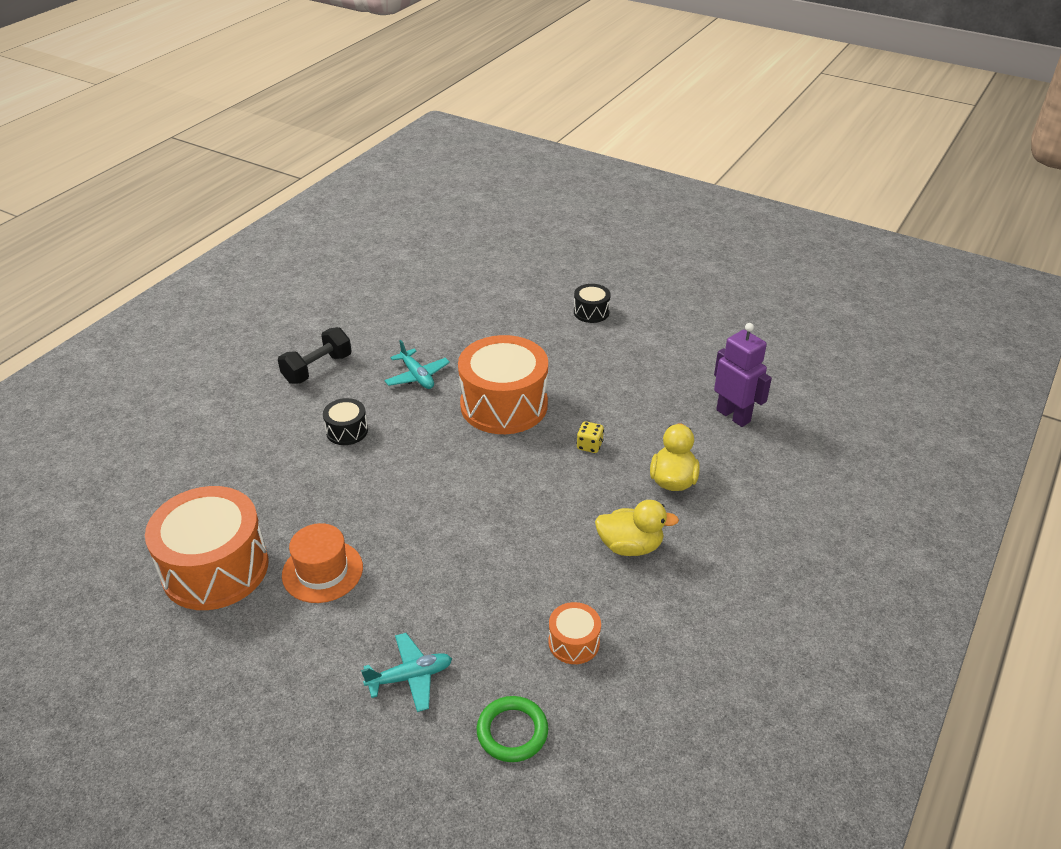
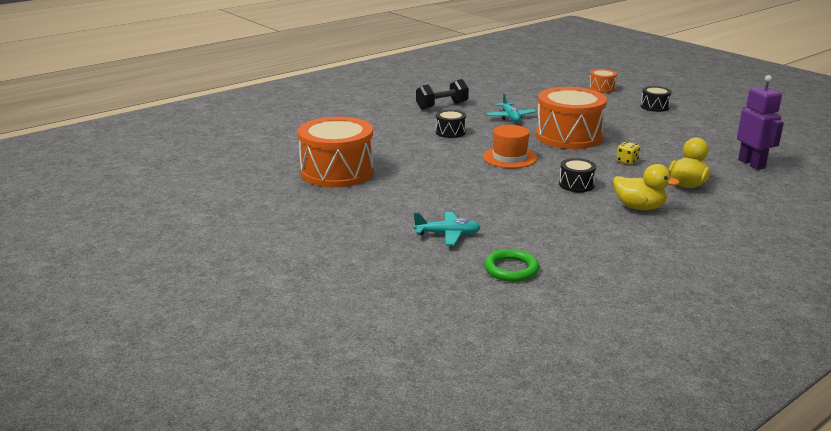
camera: 20 degrees right, 15 degrees down
(322, 571) = (407, 183): orange hat -> orange hat (509, 157)
(542, 515) = (576, 185): none -> black drum
(574, 642) = (575, 240): orange drum -> orange drum (602, 88)

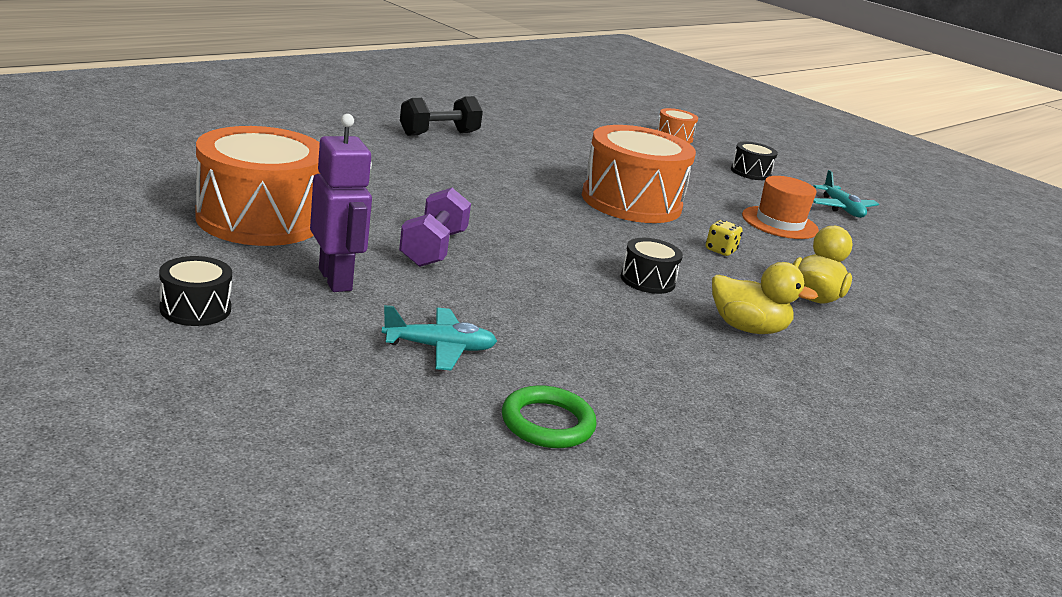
camera: 10 degrees left, 0 degrees up
(441, 179) = (433, 249): none -> purple dumbbell
(450, 132) = (450, 175): black drum -> black drum (195, 309)
(509, 157) = (542, 225): orange hat -> orange hat (779, 223)
(510, 117) = (543, 163): turquoise plane -> turquoise plane (841, 208)
(751, 164) = (900, 273): purple robot -> purple robot (336, 280)

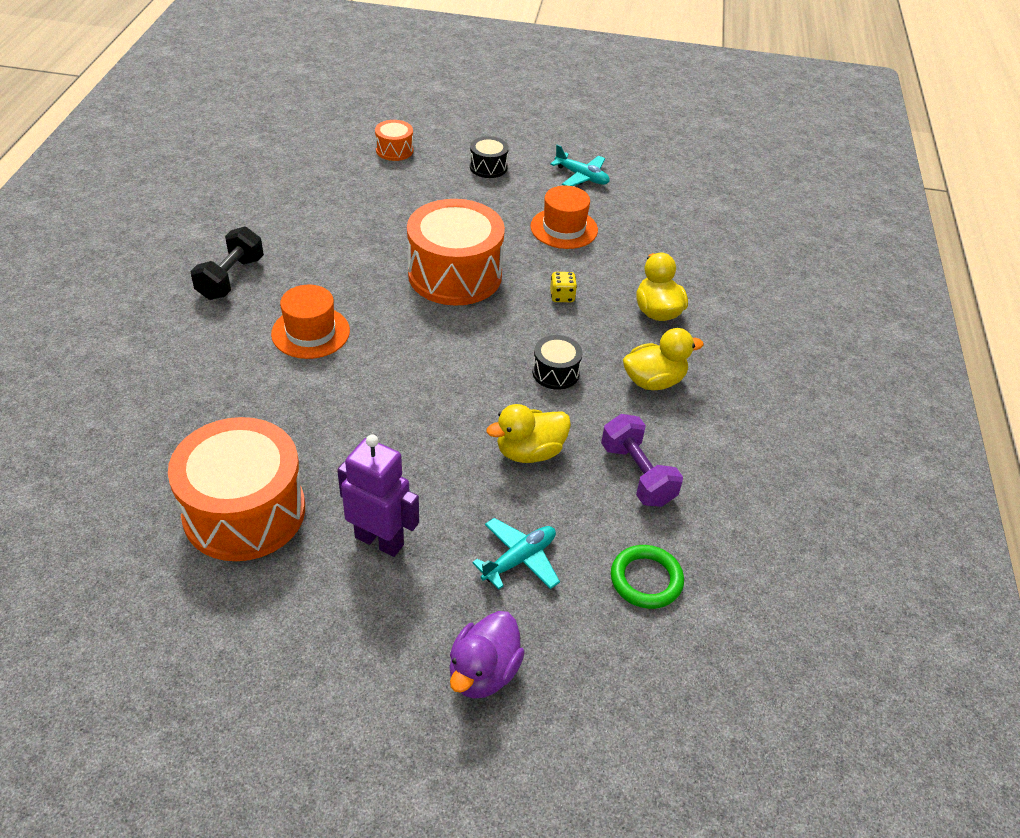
camera: 35 degrees left, 20 degrees up
(195, 309) = (334, 655): black drum -> none
(297, 384) = (483, 672): none -> purple duck
(433, 249) = (397, 447): purple dumbbell -> purple dumbbell (637, 474)
(458, 176) = (310, 332): none -> orange hat
(550, 304) = (529, 452): none -> yellow duck

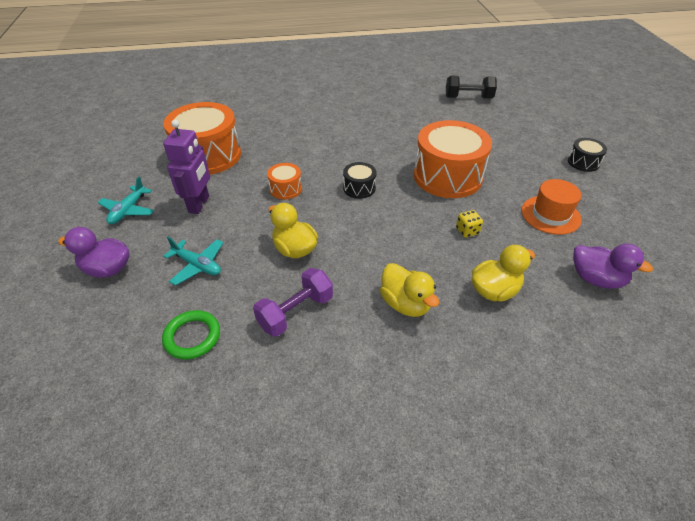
camera: 75 degrees right, 0 degrees up
(231, 278) = (377, 103): black dumbbell -> black dumbbell (468, 98)
(310, 332) = (352, 138): orange hat -> none
(394, 150) = (553, 121): orange drum -> orange drum (285, 189)
(555, 372) = (380, 245): black drum -> black drum (359, 188)
(582, 177) = (629, 210): turquoise plane -> turquoise plane (128, 210)
(665, 242) = (596, 279): none -> purple duck

